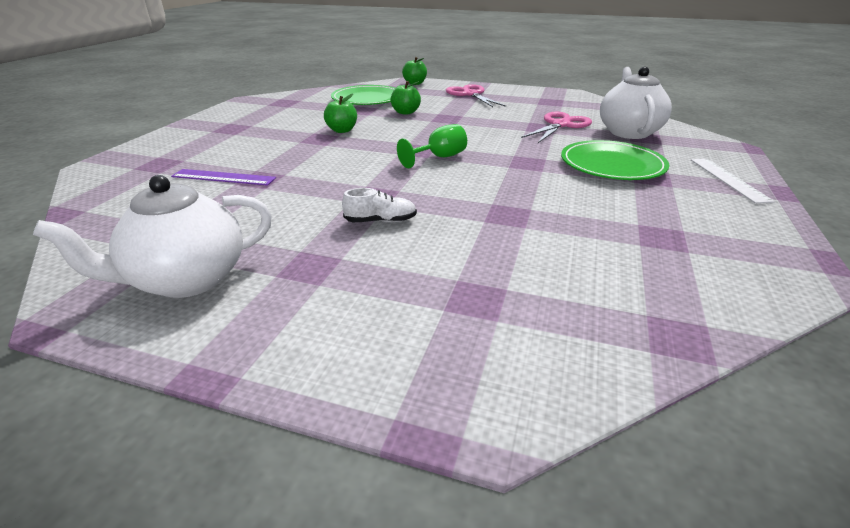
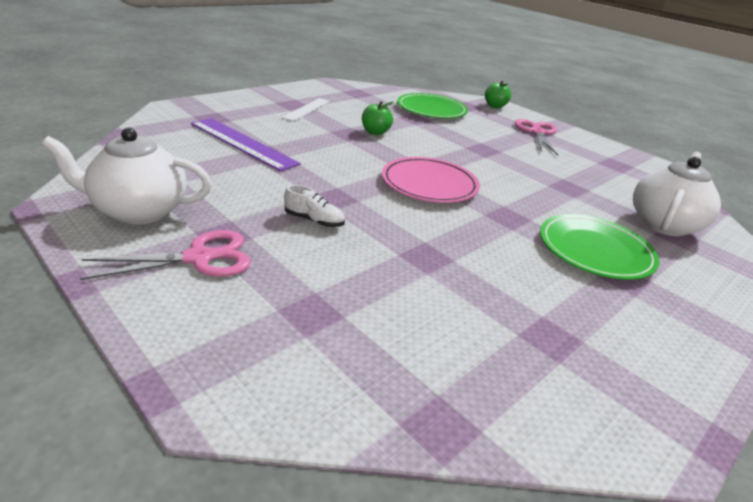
camera: 25 degrees right, 0 degrees up
(223, 177) = (242, 143): purple ruler -> purple ruler, size x1.59
(405, 112) = (451, 132): green apple -> none
(439, 157) = (429, 184): green goblet -> pink plate
(560, 125) = (593, 192): pink scissors -> pink scissors (199, 258)
(728, 179) = (717, 315): white ruler -> white ruler (307, 109)

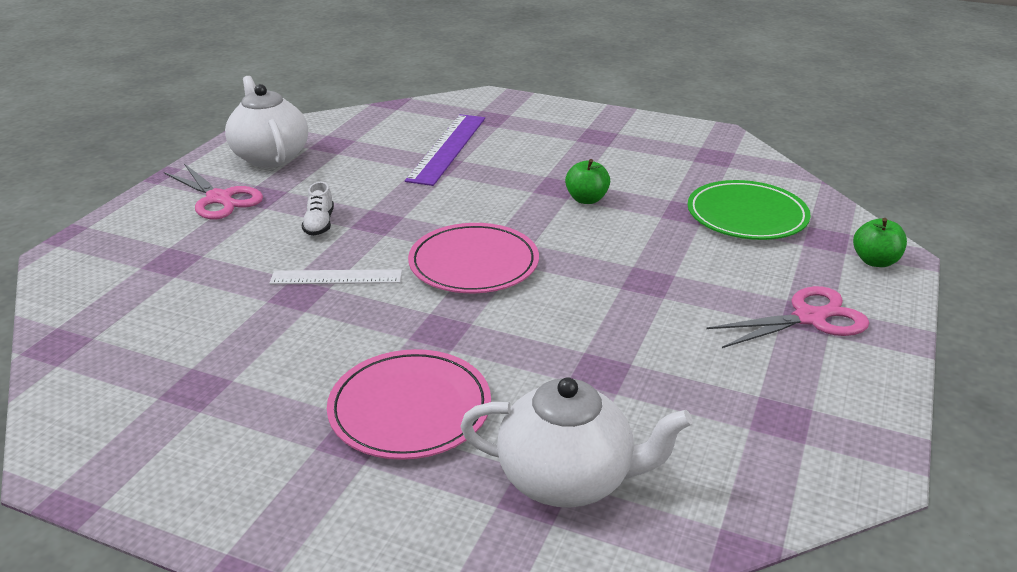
camera: 70 degrees right, 0 degrees up
(307, 109) = (594, 147): white ruler -> white ruler (336, 277)
(595, 250) = (410, 409): green plate -> pink plate

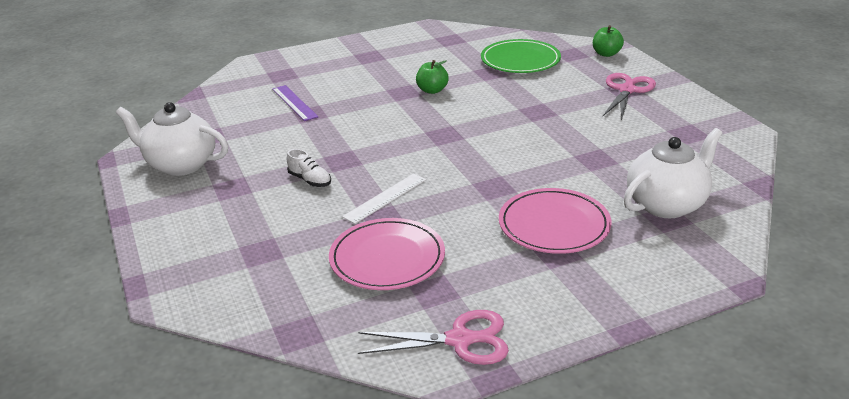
camera: 45 degrees left, 0 degrees up
(219, 199) = (205, 205): pink scissors -> pink scissors (460, 340)
(447, 148) = (294, 103): purple ruler -> purple ruler, size x0.63
(474, 263) = (442, 150): pink plate -> pink plate (387, 258)

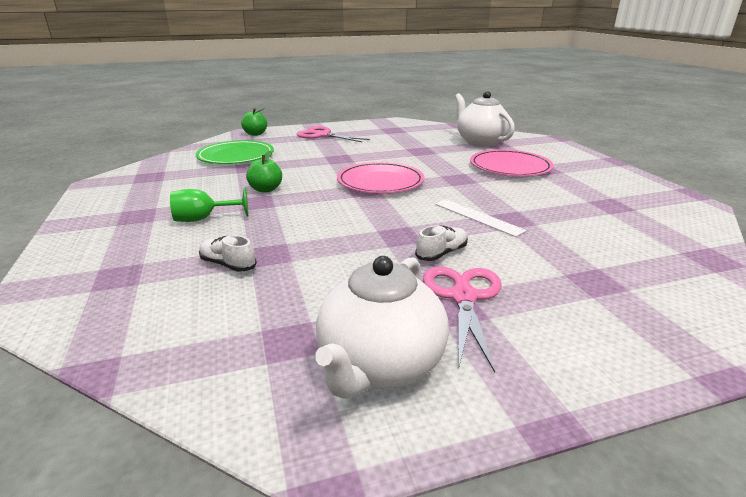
camera: 85 degrees left, 5 degrees down
(294, 103) = (228, 265): purple ruler -> white shoe
(366, 79) = (203, 219): none -> green goblet
(387, 258) = (576, 219): pink plate -> pink plate (380, 182)
(460, 340) = (663, 200): pink scissors -> pink scissors (463, 297)

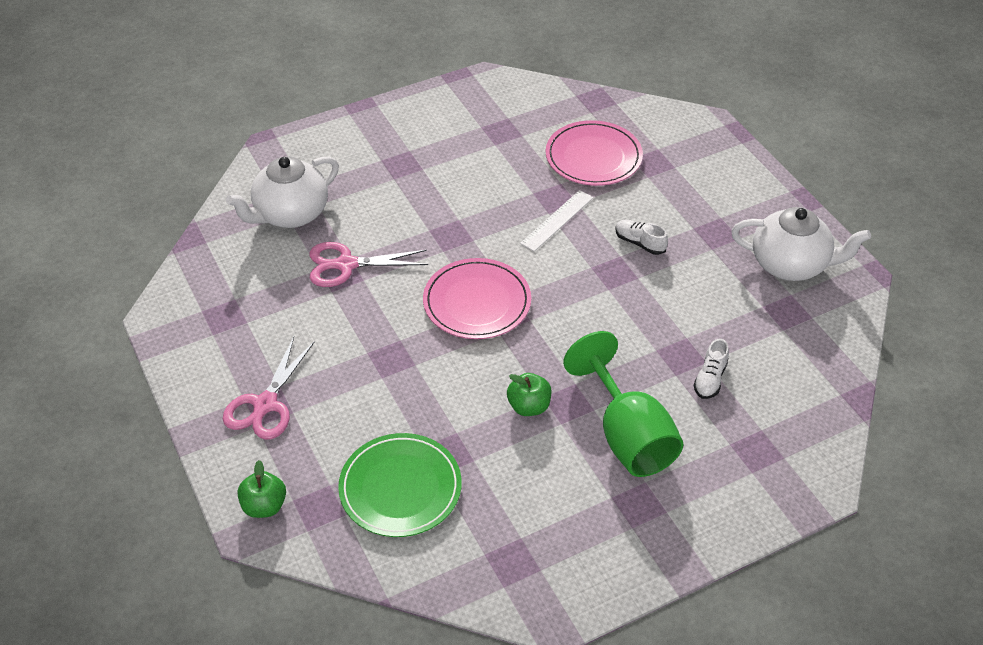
camera: 100 degrees left, 20 degrees up
(203, 219) = (627, 436): green goblet -> green goblet, size x1.80
(463, 297) = (701, 229): pink scissors -> pink scissors (346, 265)
(510, 167) = (399, 191): pink plate -> pink plate (593, 157)

